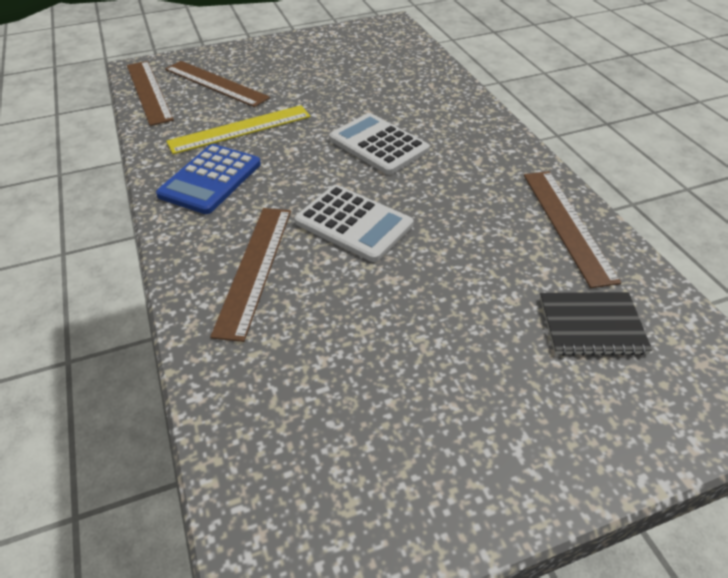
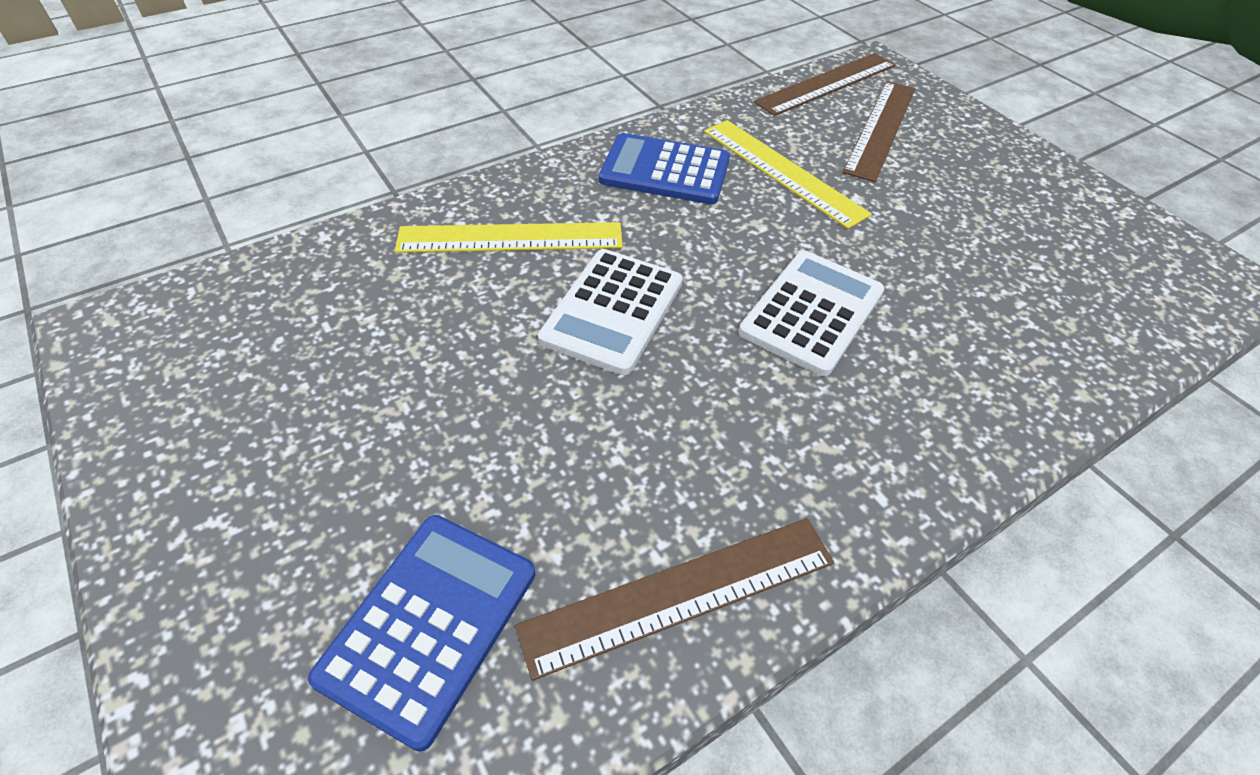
camera: 75 degrees right, 5 degrees up
(254, 268) = (510, 238): brown ruler -> yellow ruler
(591, 325) = (429, 624): black notebook -> blue calculator

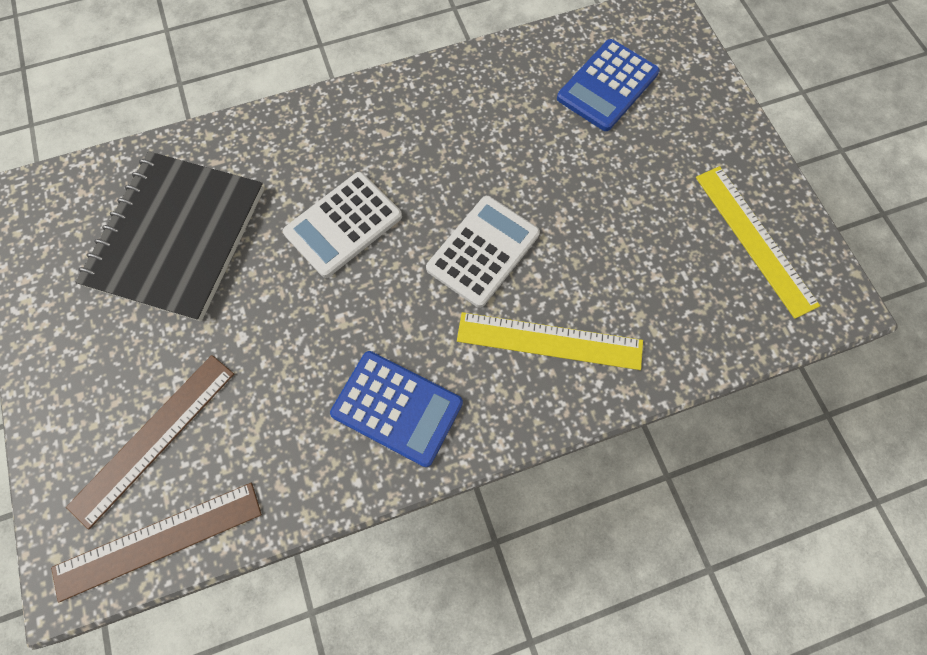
camera: 165 degrees left, 20 degrees up
(679, 593) = (489, 77): brown ruler -> none
(783, 171) = (288, 386): yellow ruler -> yellow ruler (754, 239)
(1005, 269) = (177, 237): none -> black notebook

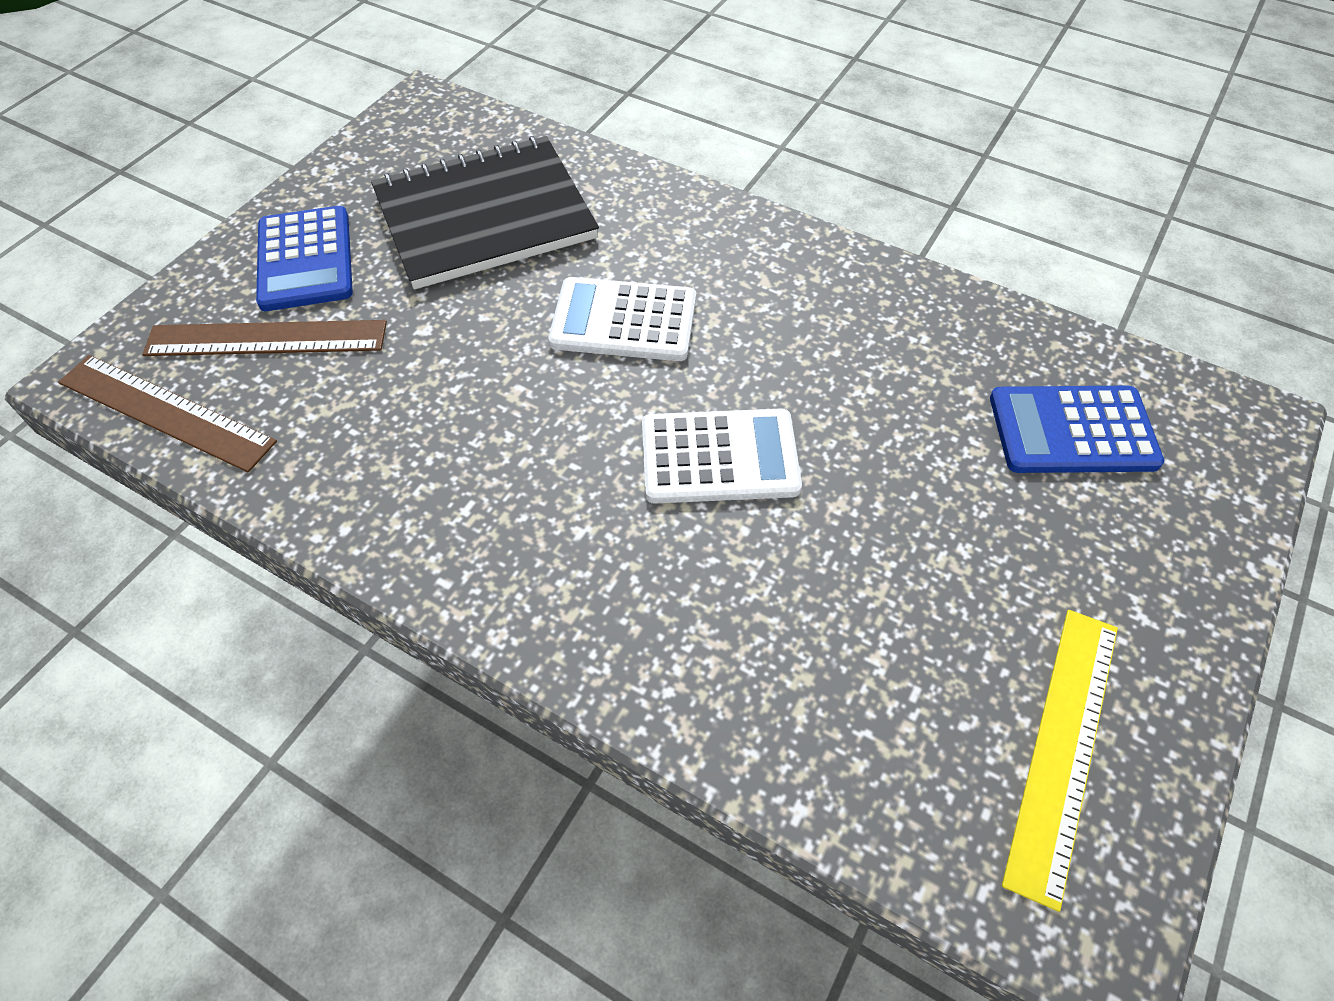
camera: 50 degrees right, 15 degrees down
(397, 408) = (458, 506): blue calculator -> blue calculator (306, 259)
(549, 341) = (672, 599): yellow ruler -> none

